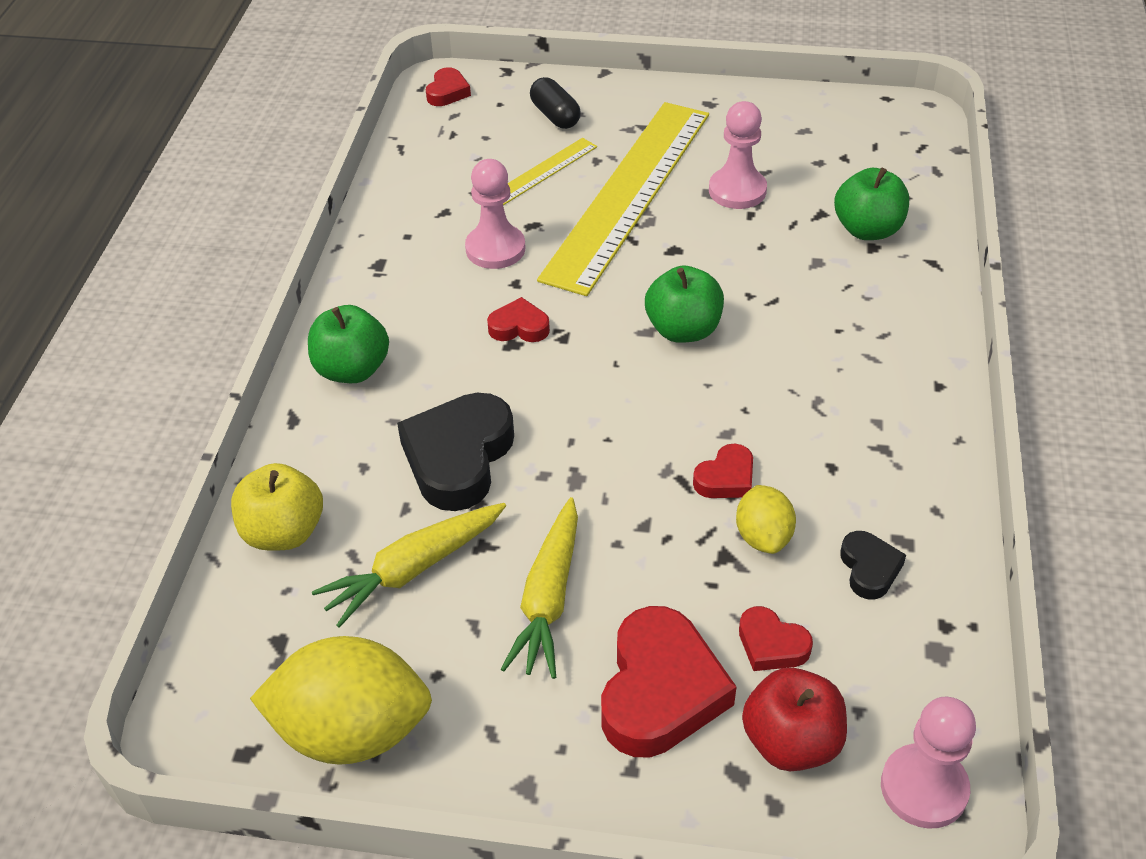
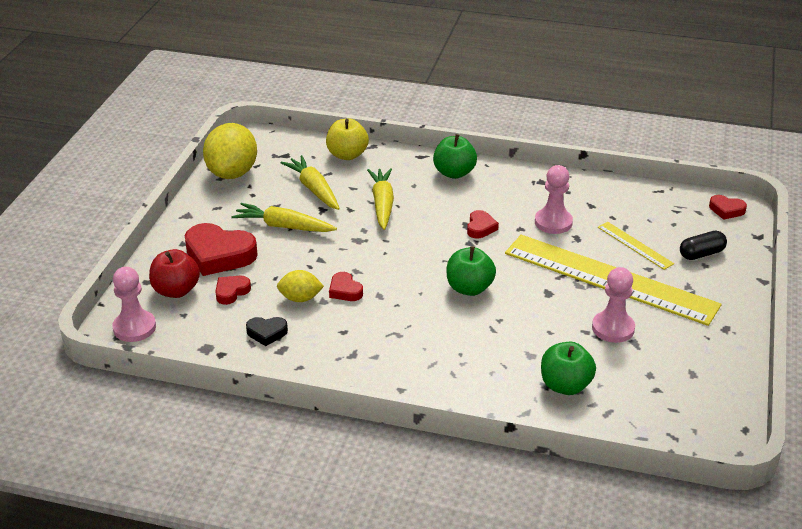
camera: 95 degrees right, 10 degrees down
(458, 457) = (382, 204): black heart -> yellow carrot

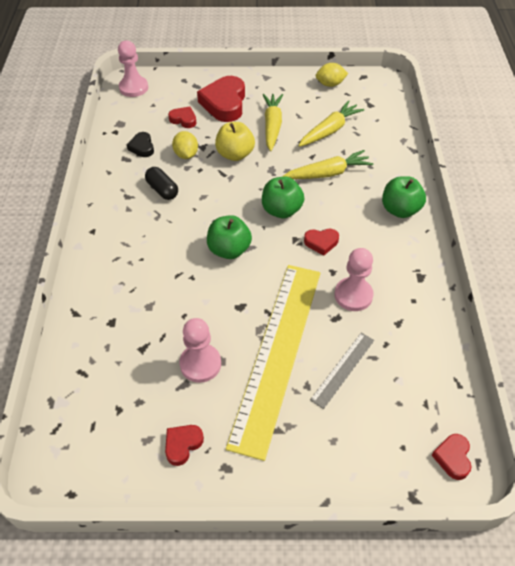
camera: 75 degrees right, 15 degrees up
(176, 290) = (177, 95): red apple -> none
(232, 173) = (330, 84): yellow lemon -> yellow lemon, size x0.53
(345, 290) = (203, 176): red heart -> red heart (182, 445)
(347, 155) = (390, 138): yellow apple -> yellow apple (235, 154)
(565, 385) = (112, 336): green apple -> green apple (281, 210)
(635, 245) = (343, 369): yellow ruler -> grey ruler
(701, 254) = (352, 435): black capsule -> black capsule (162, 190)

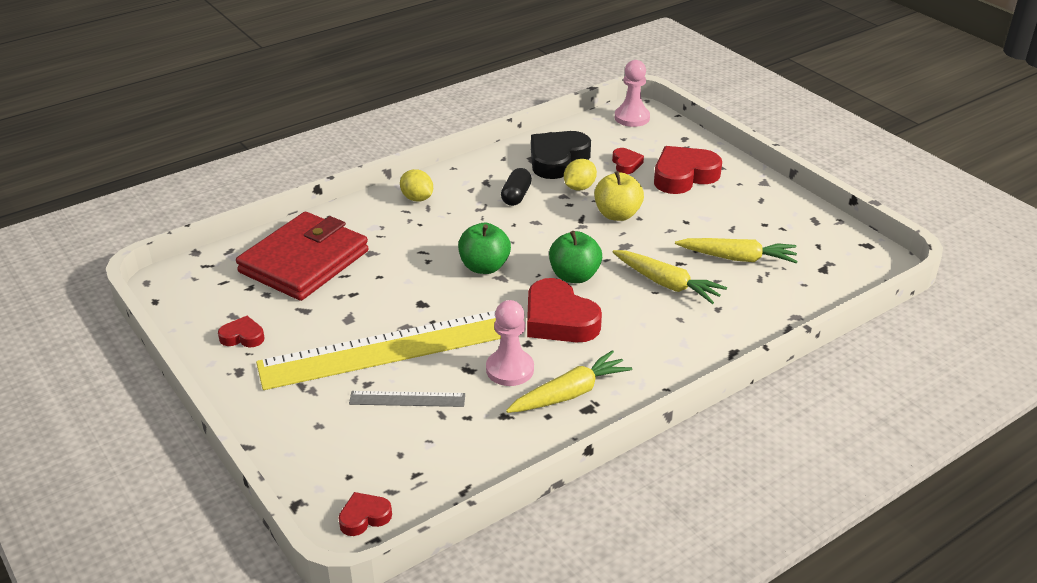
camera: 55 degrees right, 15 degrees down
(119, 354) = (304, 261): none -> red wallet
(142, 147) = (557, 160): black heart -> black heart, size x1.97
(200, 364) = (334, 309): pink pawn -> none
(272, 126) = (691, 218): yellow carrot -> yellow carrot (570, 393)
(321, 242) = (559, 320): red heart -> red heart, size x1.97
(330, 84) = (816, 228): yellow lemon -> yellow lemon (417, 198)
(400, 210) = (674, 356): green apple -> none

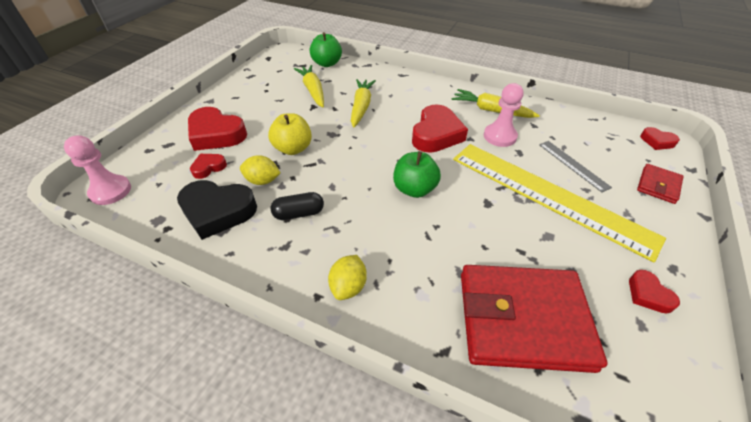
camera: 120 degrees left, 10 degrees up
(311, 446) = (658, 185): none -> red wallet
(574, 276) = (386, 143): green apple -> green apple (327, 63)

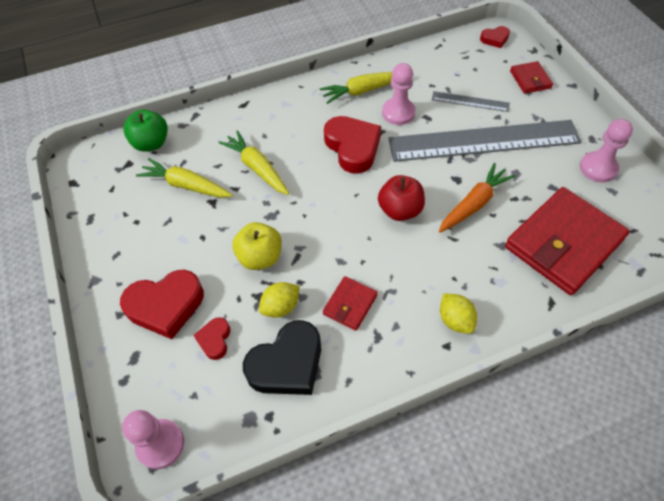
camera: 45 degrees left, 10 degrees up
(299, 213) = (350, 305): black capsule -> red wallet
(414, 189) = (400, 210): green apple -> red apple
(478, 228) = (474, 204): none -> orange carrot
(548, 196) = (483, 141): yellow ruler -> grey ruler
(648, 294) = (598, 168): red heart -> pink pawn

